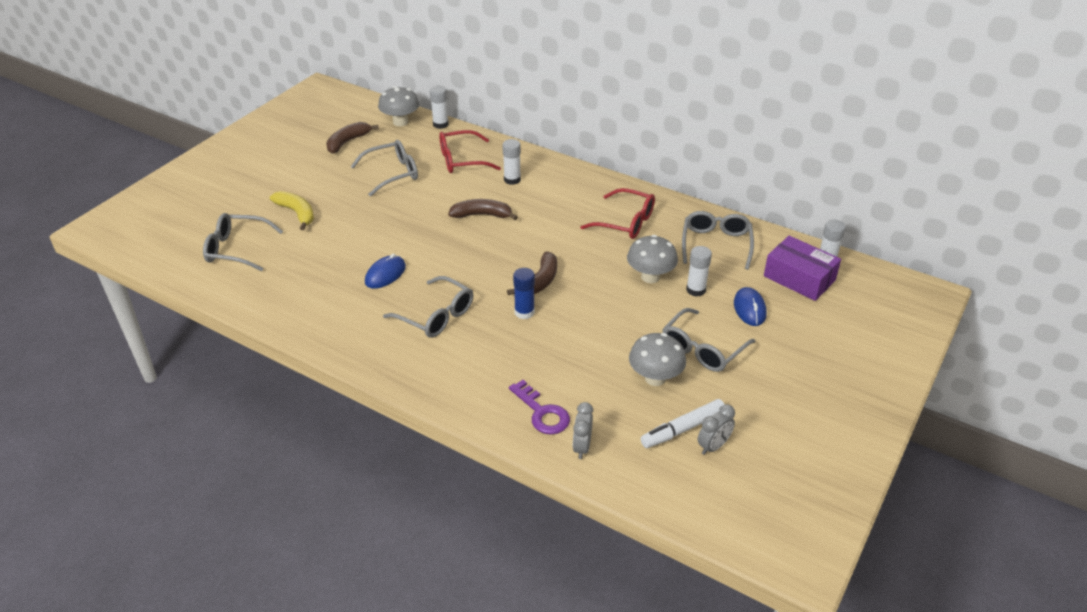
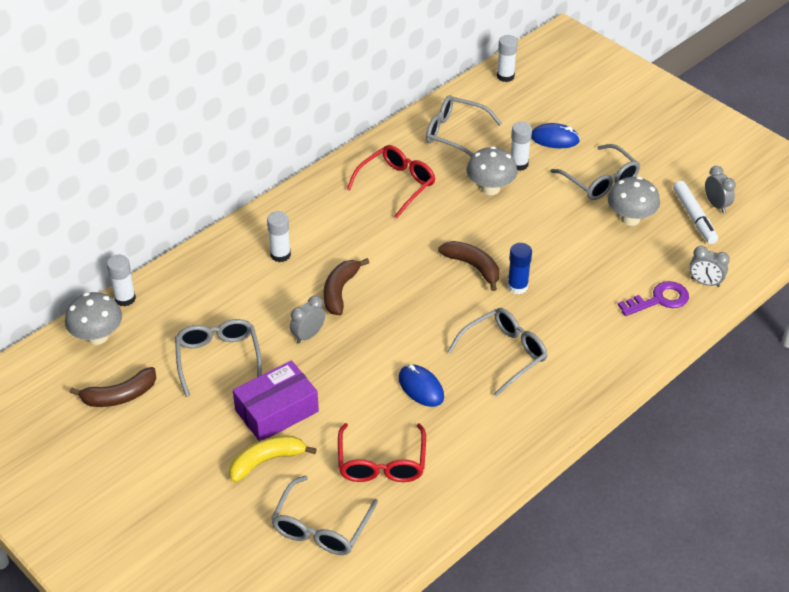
camera: 75 degrees left, 5 degrees up
(347, 142) = (120, 396): brown banana -> brown banana turned 75 degrees counterclockwise
(428, 209) = (308, 335): none -> grey clock
(461, 160) = (218, 291): red glasses -> red glasses (381, 463)
(799, 278) = (522, 98): purple box -> purple box (277, 411)

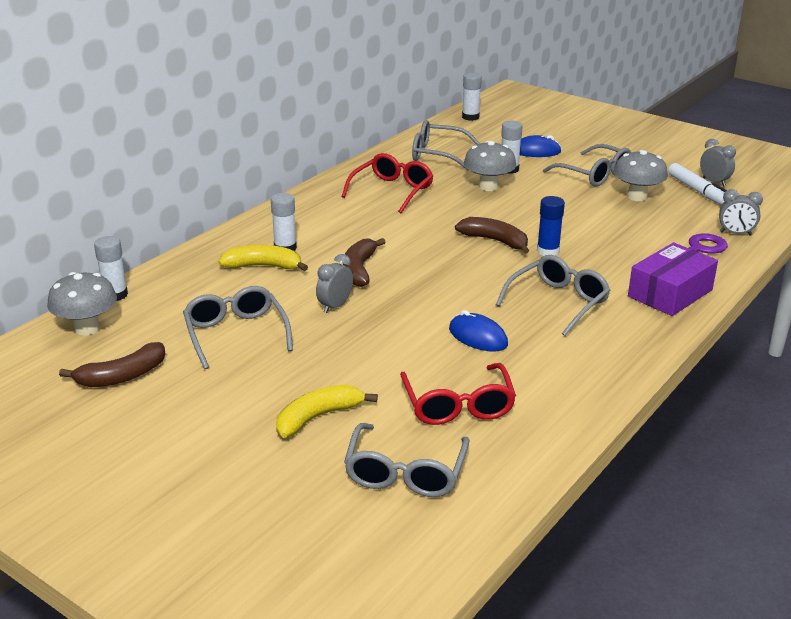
camera: 10 degrees left, 15 degrees down
(256, 277) = (263, 266): none -> yellow banana
(277, 411) = (317, 372): purple box -> purple box (670, 293)

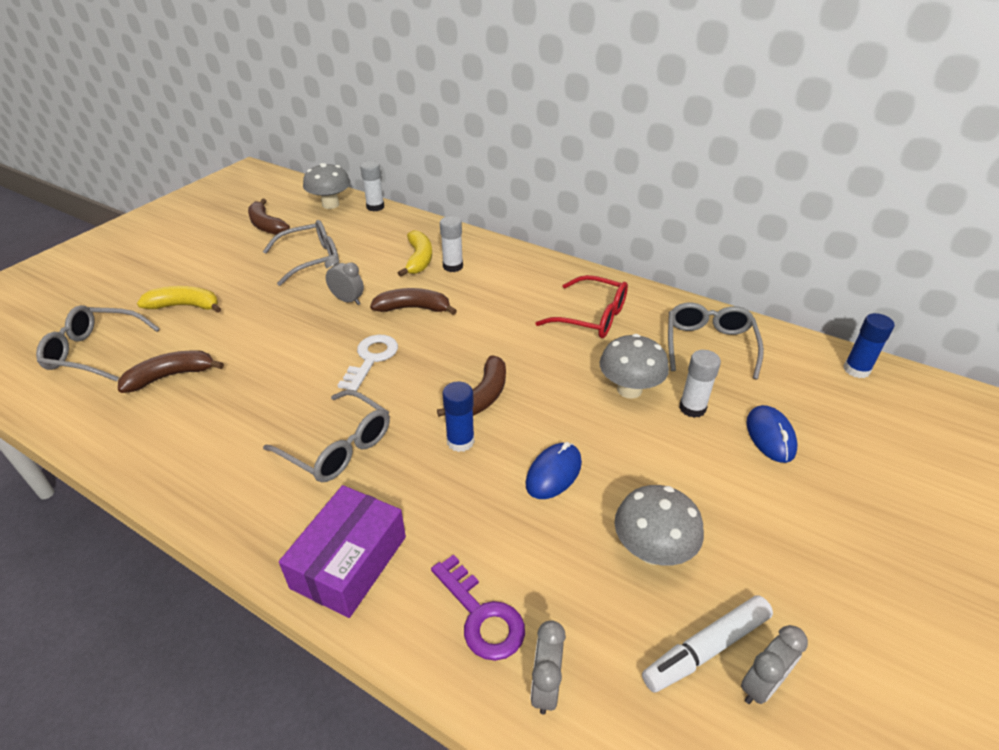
camera: 85 degrees right, 10 degrees up
(318, 417) = (185, 306): yellow banana -> yellow banana turned 45 degrees counterclockwise
(439, 290) = (371, 359): none -> white key
(458, 405) = (171, 376): red glasses -> brown banana
(470, 117) = (856, 370): white glue stick -> blue glue stick
(478, 337) = (279, 386): blue mouse -> blue mouse (553, 473)
(594, 174) = (715, 500): grey glasses -> none
(670, 293) = (349, 562): purple box -> purple box turned 75 degrees clockwise

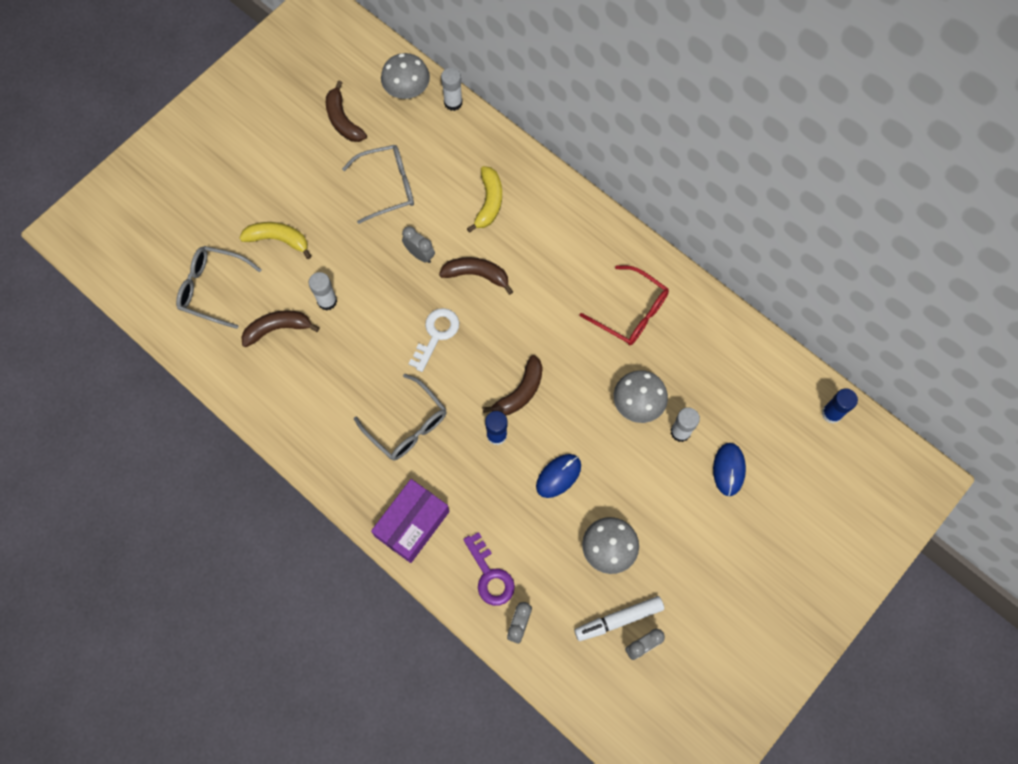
camera: 10 degrees right, 30 degrees up
(453, 266) = (519, 218): white glue stick -> white glue stick (327, 301)
(709, 345) = (721, 364): grey glasses -> none

